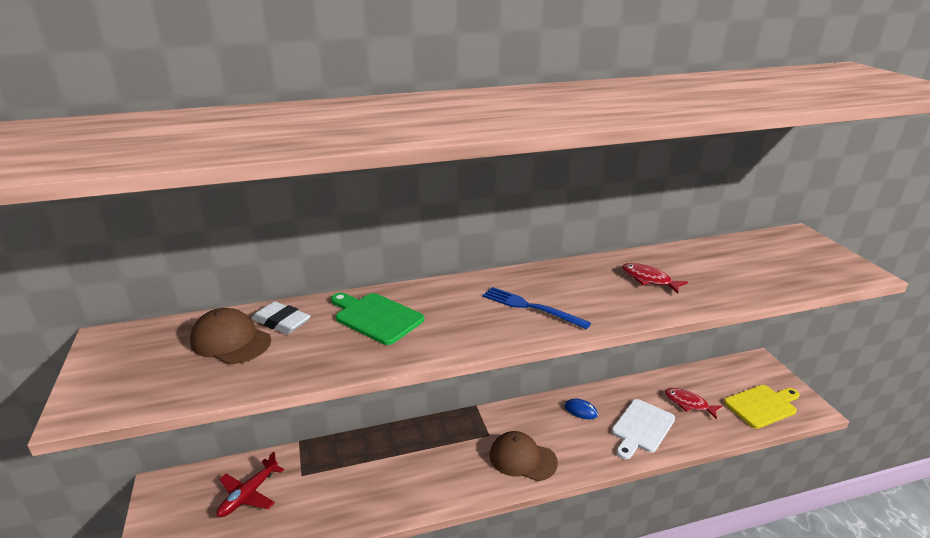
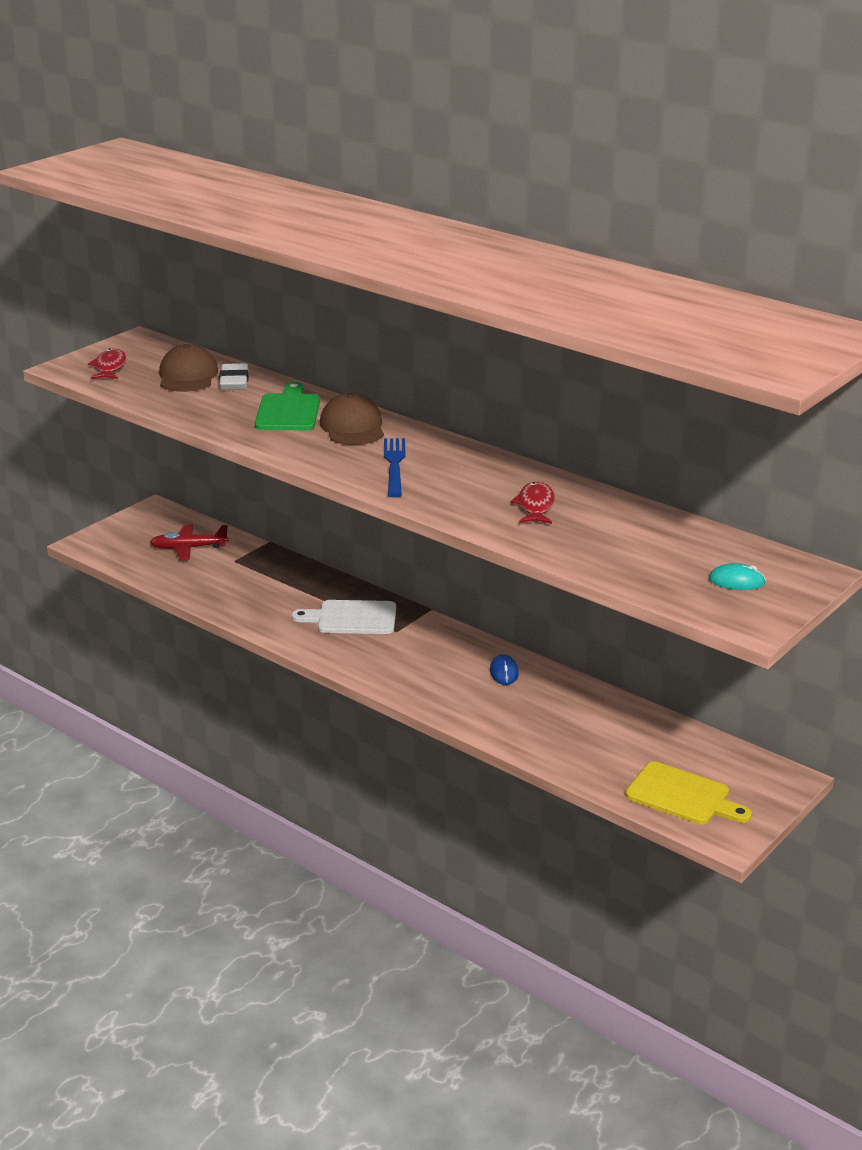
camera: 55 degrees right, 0 degrees up
(522, 459) = (385, 660): brown cap -> brown cap (352, 427)
(641, 428) = (524, 718): white cutting board -> white cutting board (352, 618)
(688, 403) = (613, 740): red fish -> red fish (109, 367)
(801, 257) = (736, 581): none -> turquoise mouse

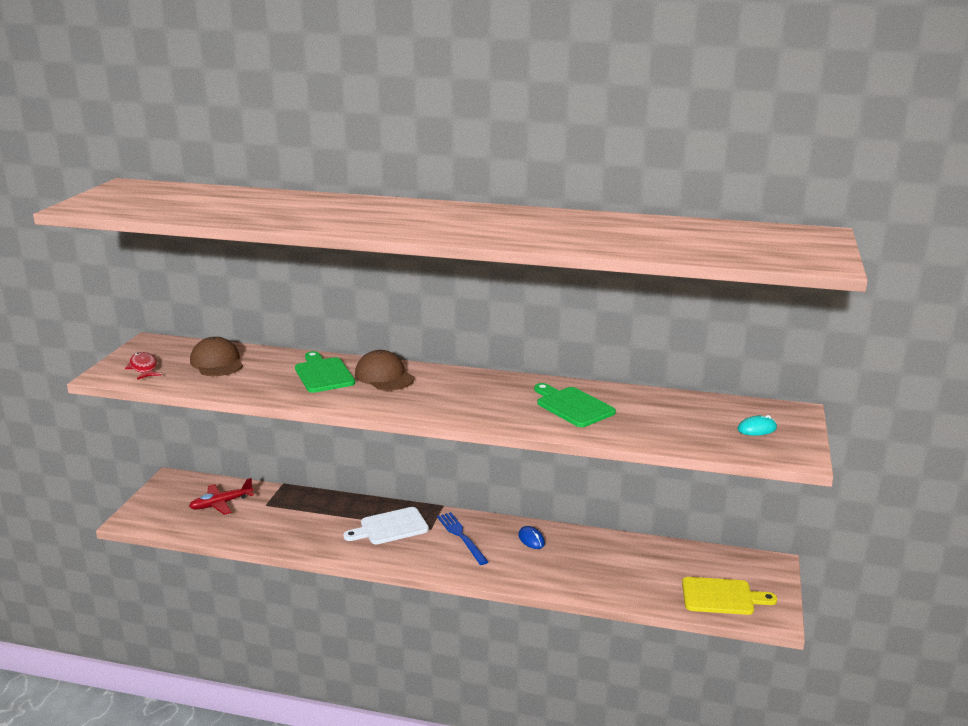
camera: 25 degrees left, 5 degrees down
(234, 382) = (259, 360): white eraser -> none
(394, 465) = (443, 398): blue fork -> blue fork (461, 536)
(535, 506) = (572, 406): red fish -> green cutting board

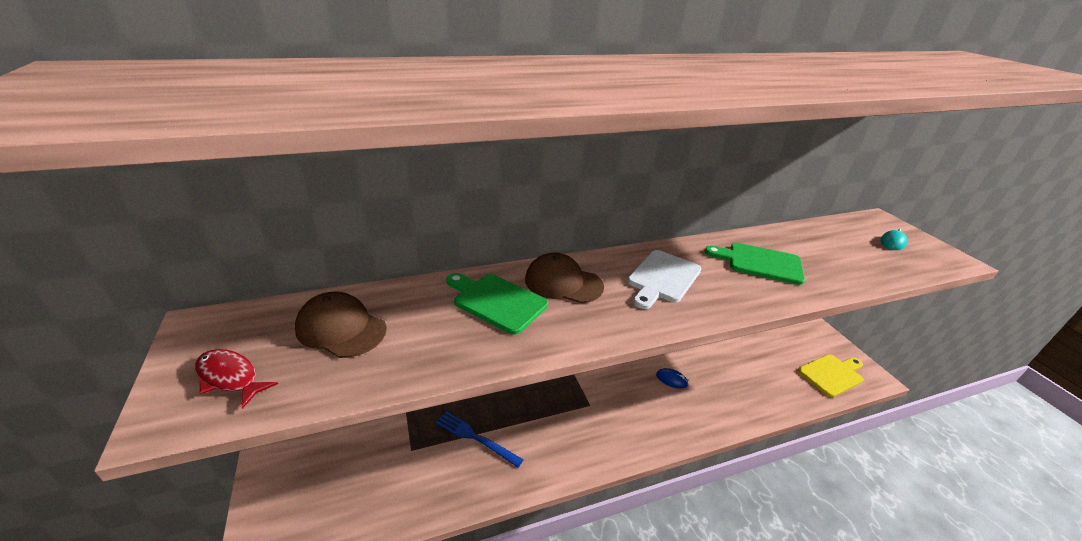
camera: 35 degrees left, 10 degrees up
(221, 504) = (359, 472): red plane -> none
(390, 527) = (556, 420): white cutting board -> white cutting board (663, 278)
(461, 536) = (621, 402): blue fork -> blue fork (476, 438)

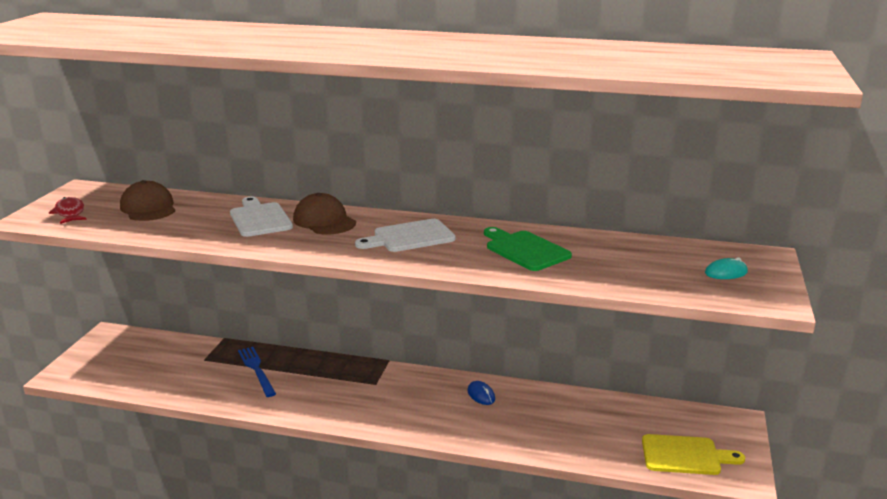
camera: 35 degrees right, 10 degrees down
(496, 301) = (259, 219): green cutting board -> white cutting board

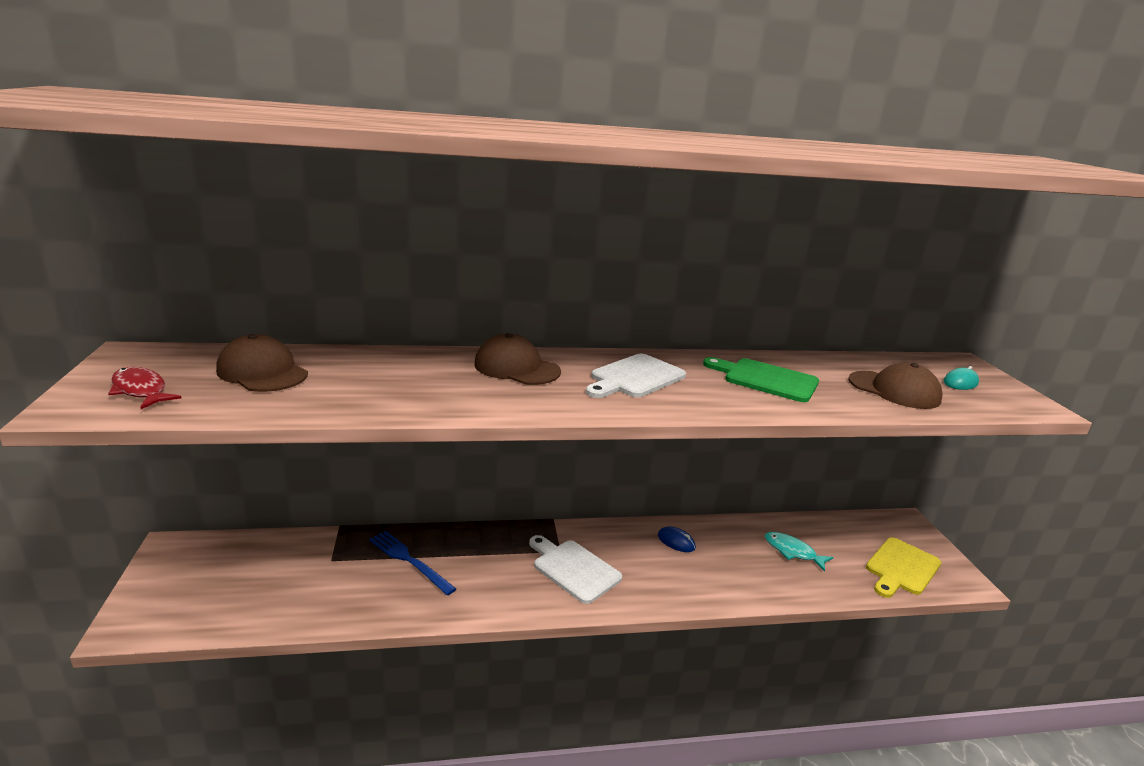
camera: 25 degrees left, 0 degrees up
(259, 219) = (433, 373): white cutting board -> white cutting board (573, 569)
(584, 422) = (792, 552): none -> turquoise fish
(639, 271) = (894, 390): none -> brown cap
(685, 455) = (901, 568): yellow cutting board -> yellow cutting board turned 150 degrees clockwise

